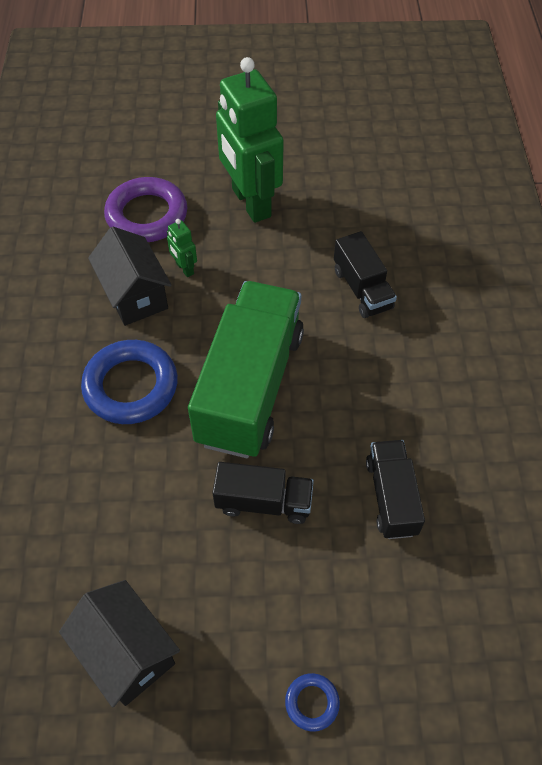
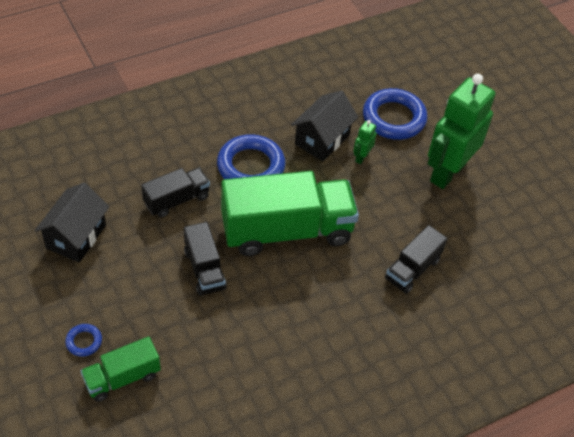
camera: 60 degrees right, 5 degrees down
(147, 215) = (394, 118): purple ring -> blue ring
(389, 669) = (122, 378): none -> green truck
(391, 497) = (245, 342): black truck -> black truck (177, 200)

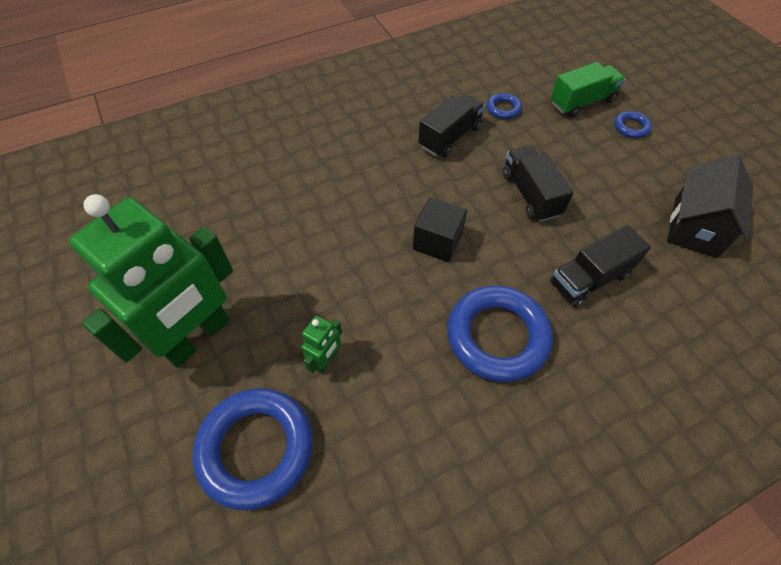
camera: 175 degrees left, 5 degrees up
(210, 370) = (503, 109): none -> blue ring
(287, 231) = (437, 241): green truck -> black cube
(322, 139) = (387, 393): black house -> none
(412, 269) = (287, 201): black truck -> black truck (450, 137)

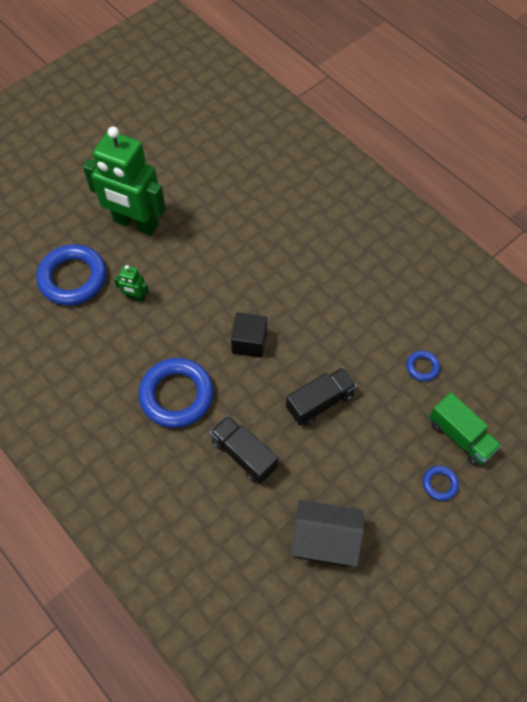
camera: 75 degrees right, 5 degrees up
(450, 137) = (367, 330): black truck -> none

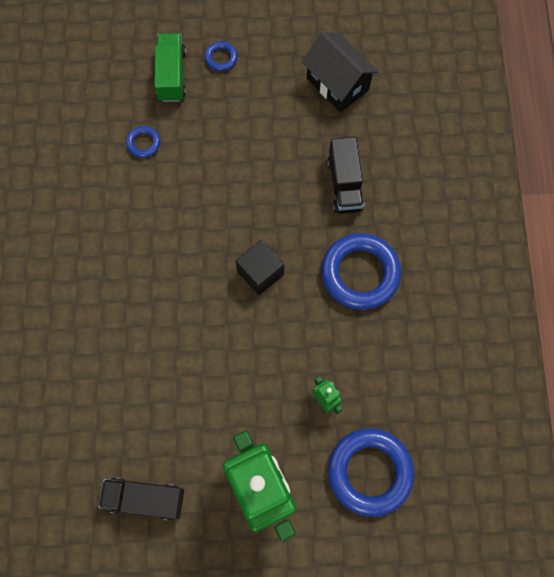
camera: 140 degrees left, 10 degrees up
(320, 402) = (250, 178): black truck -> black truck (145, 499)

